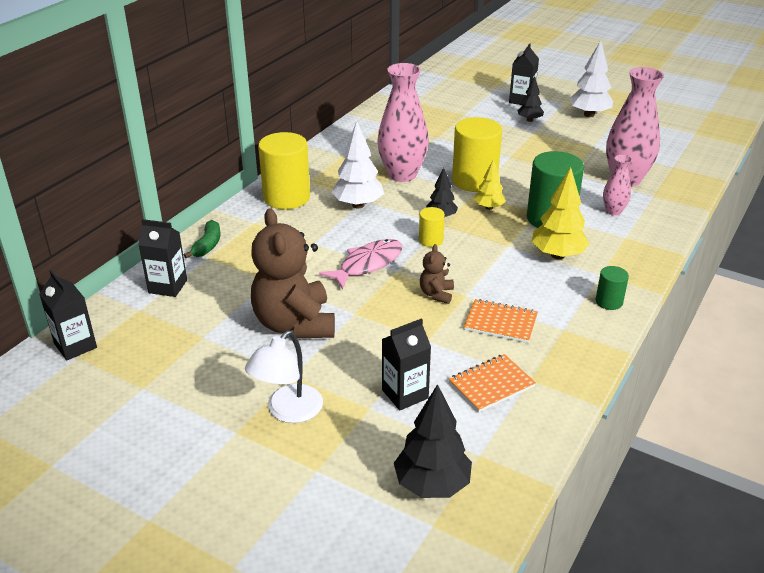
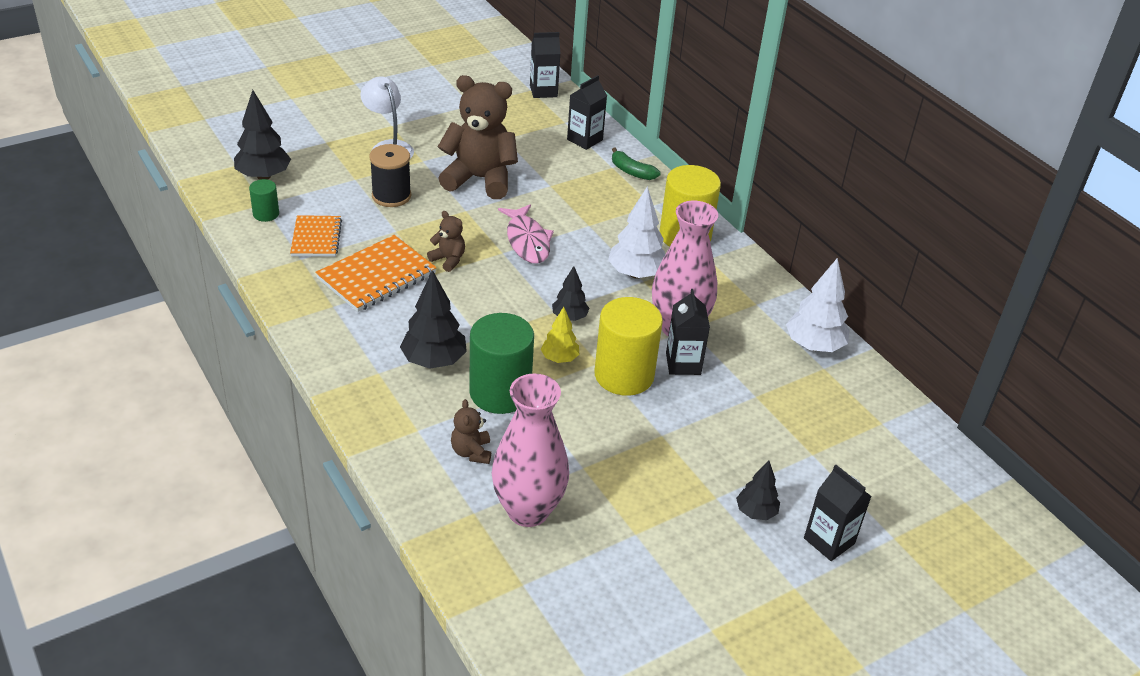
camera: 115 degrees right, 5 degrees up
(376, 368) = (391, 196): none -> black spool
(405, 394) = (351, 197): black carton -> black carton (683, 364)
(431, 240) = (533, 292): yellow cylinder -> none
(500, 323) = (376, 276): orange notebook -> orange notebook, size x1.53
(557, 255) = (434, 361): yellow tree -> black tree
(589, 115) = (735, 593): white tree -> white tree (814, 346)
(609, 302) = (336, 353): green cylinder -> green cylinder (266, 214)
(613, 211) = (471, 452): pink vase -> brown teddy bear

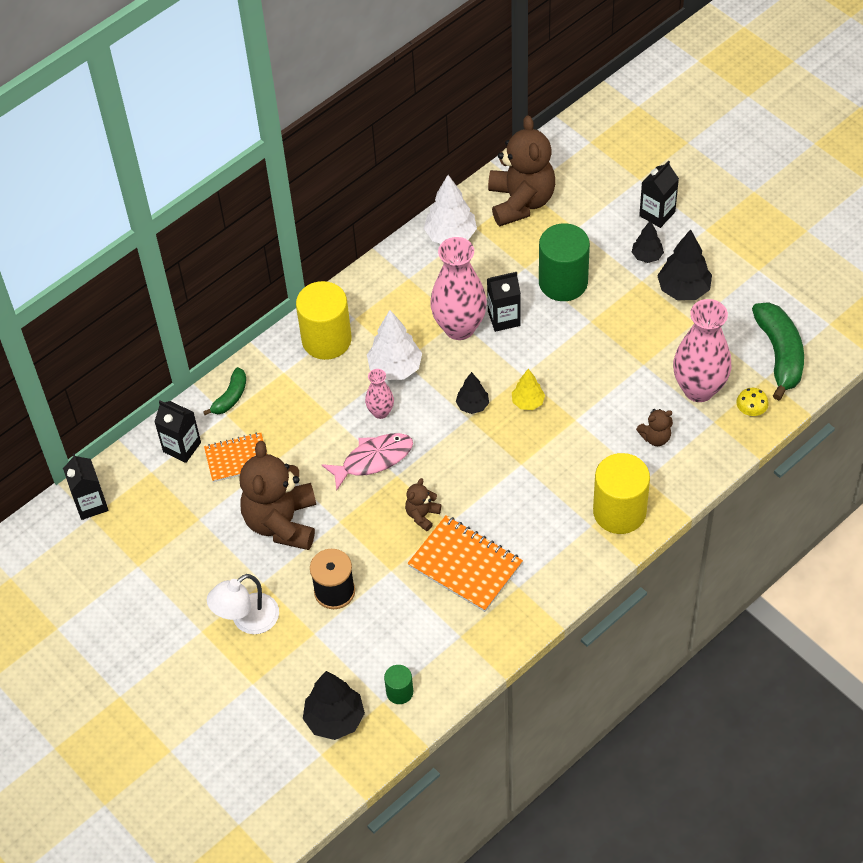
camera: 95 degrees left, 15 degrees up
(316, 238) = (424, 634): orange notebook -> orange notebook (237, 458)
(434, 361) = (562, 489): black tree -> black tree (683, 289)
(475, 553) = (750, 411): none -> yellow mushroom
(500, 393) = (583, 434): green cylinder -> green cylinder (563, 282)
(556, 611) = (779, 354): none -> green banana
(583, 255) = (380, 412): none -> pink vase
(624, 375) = (532, 355): yellow cylinder -> yellow cylinder (619, 512)
(861, 413) = (521, 202): none -> brown teddy bear

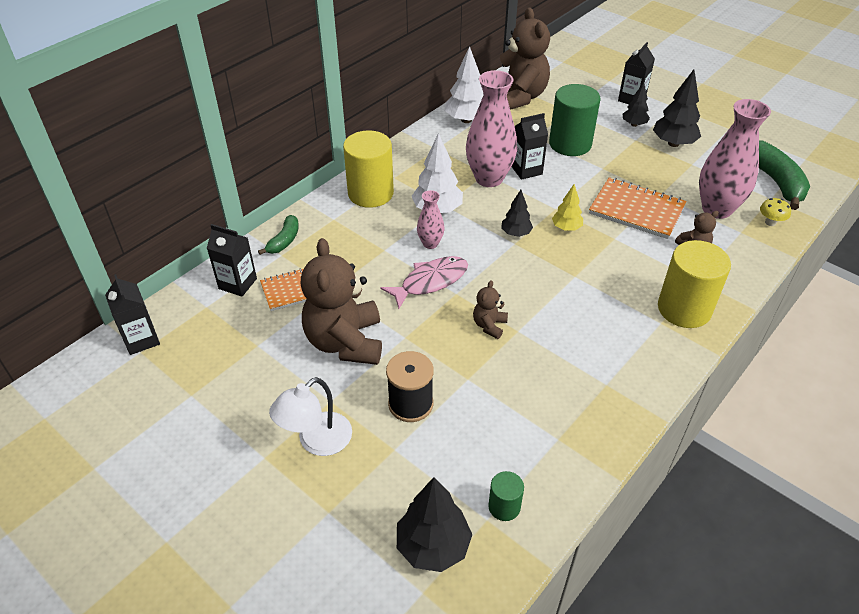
camera: 10 degrees left, 10 degrees down
(465, 565) = (545, 368): orange notebook -> orange notebook (636, 210)

